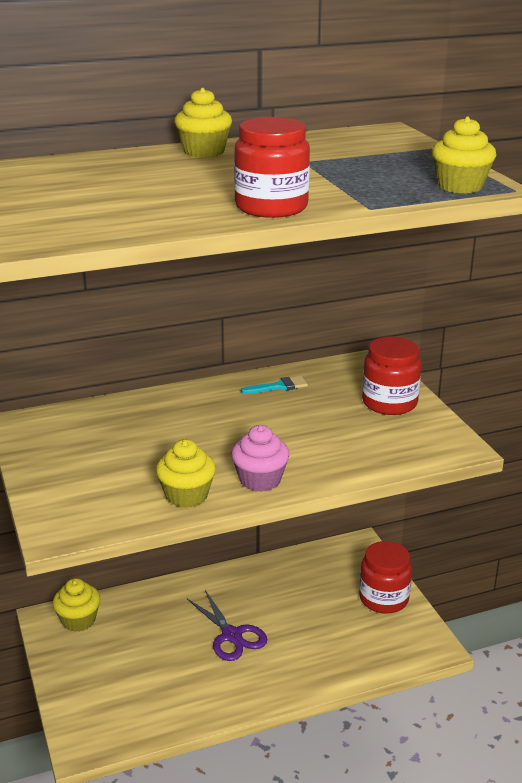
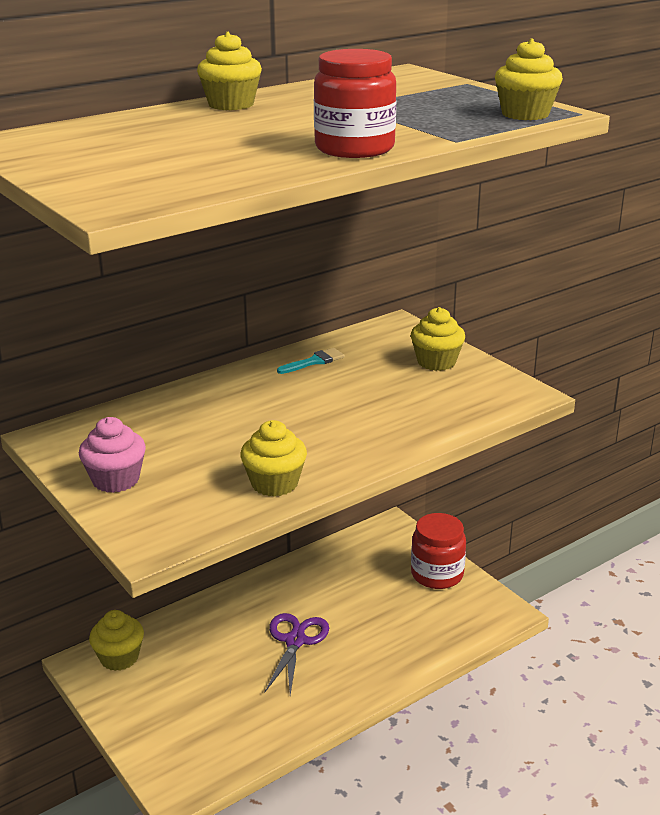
camera: 15 degrees left, 0 degrees up
(232, 635) = (295, 641): purple scissors -> purple scissors turned 120 degrees counterclockwise
(260, 480) = (344, 456): pink cupcake -> pink cupcake (116, 480)
(389, 403) = (436, 362): red jar -> yellow cupcake

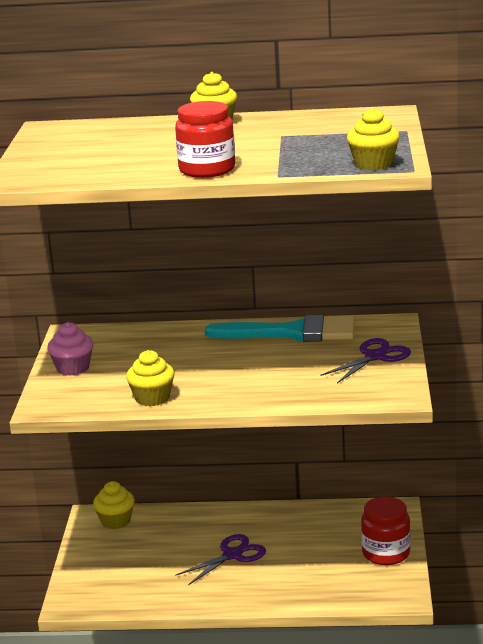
camera: 40 degrees right, 5 degrees down
(314, 361) = (292, 333): turquoise brush -> turquoise brush, size x2.48
(436, 362) = (375, 357): yellow cupcake -> purple scissors

